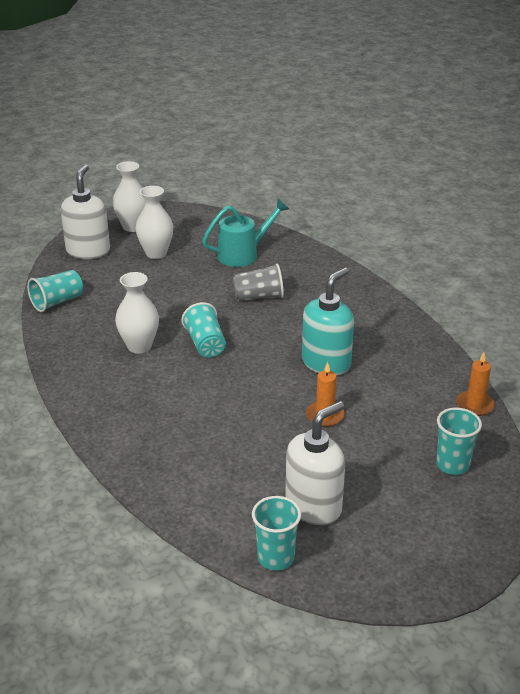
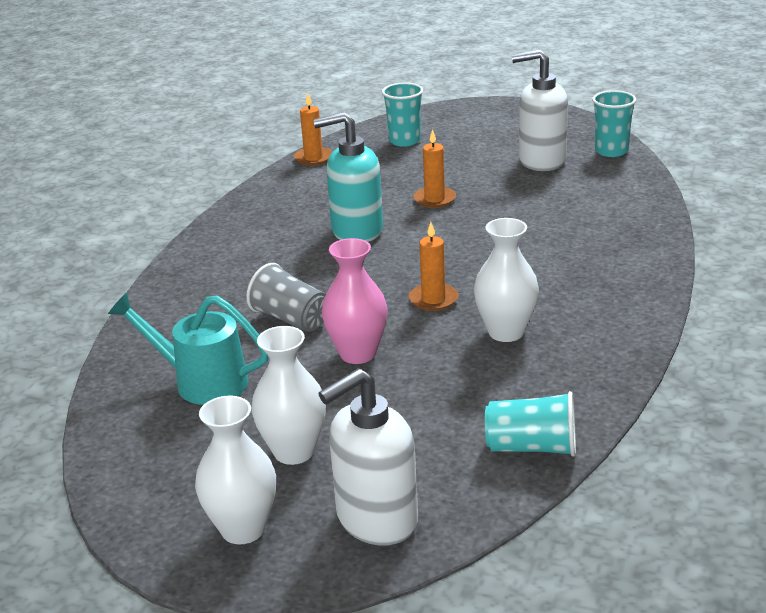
camera: 130 degrees left, 5 degrees down
(196, 298) = (357, 353): none -> pink vase
(205, 344) = (433, 299): turquoise cup -> orange candle

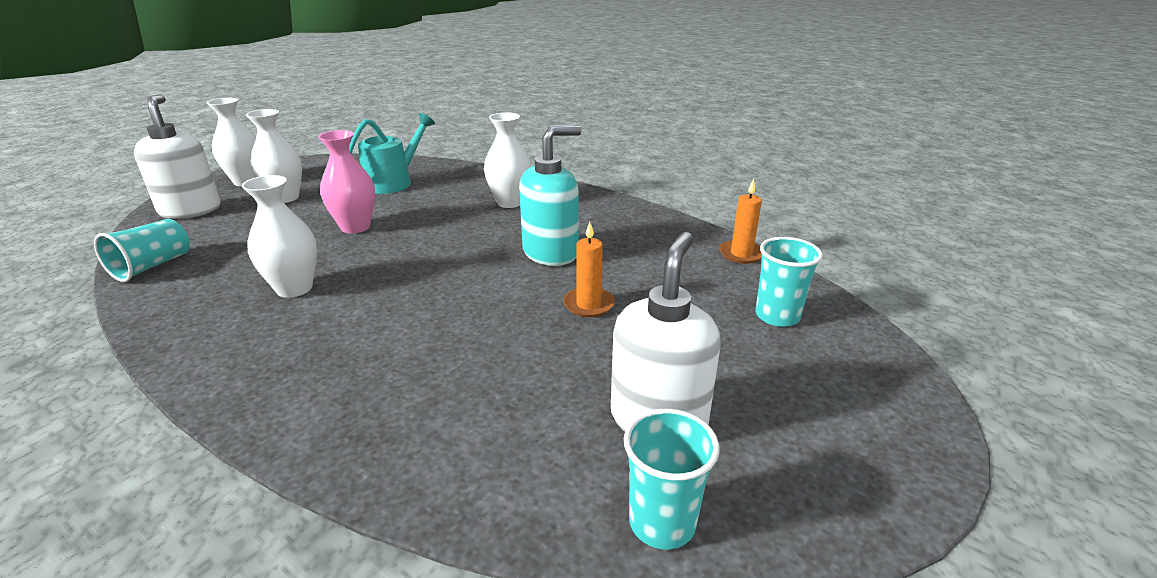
camera: 105 degrees right, 0 degrees up
(243, 279) = (510, 202): none -> white vase
(291, 319) = (432, 212): grey cup -> none
(356, 231) = (551, 253): turquoise soap dispenser -> turquoise soap dispenser turned 45 degrees clockwise
(433, 299) = (388, 267): orange candle -> none

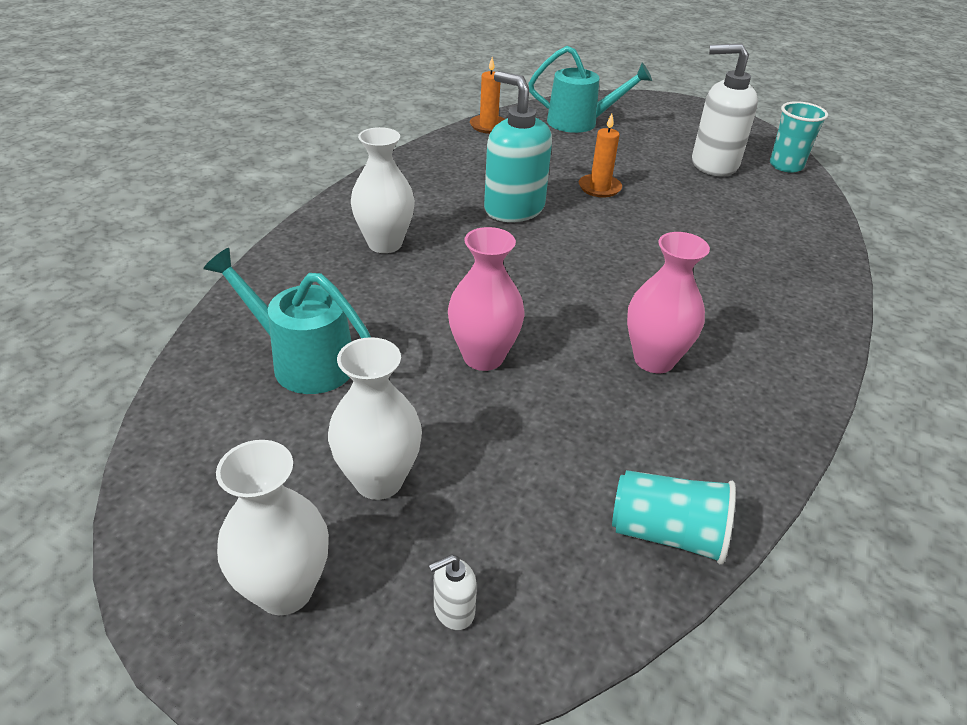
camera: 100 degrees left, 10 degrees up
(191, 210) = (453, 610): white soap dispenser -> white soap dispenser, size x0.41
(294, 288) = (654, 360): white vase -> pink vase
(777, 316) = (580, 123): turquoise cup -> turquoise watering can

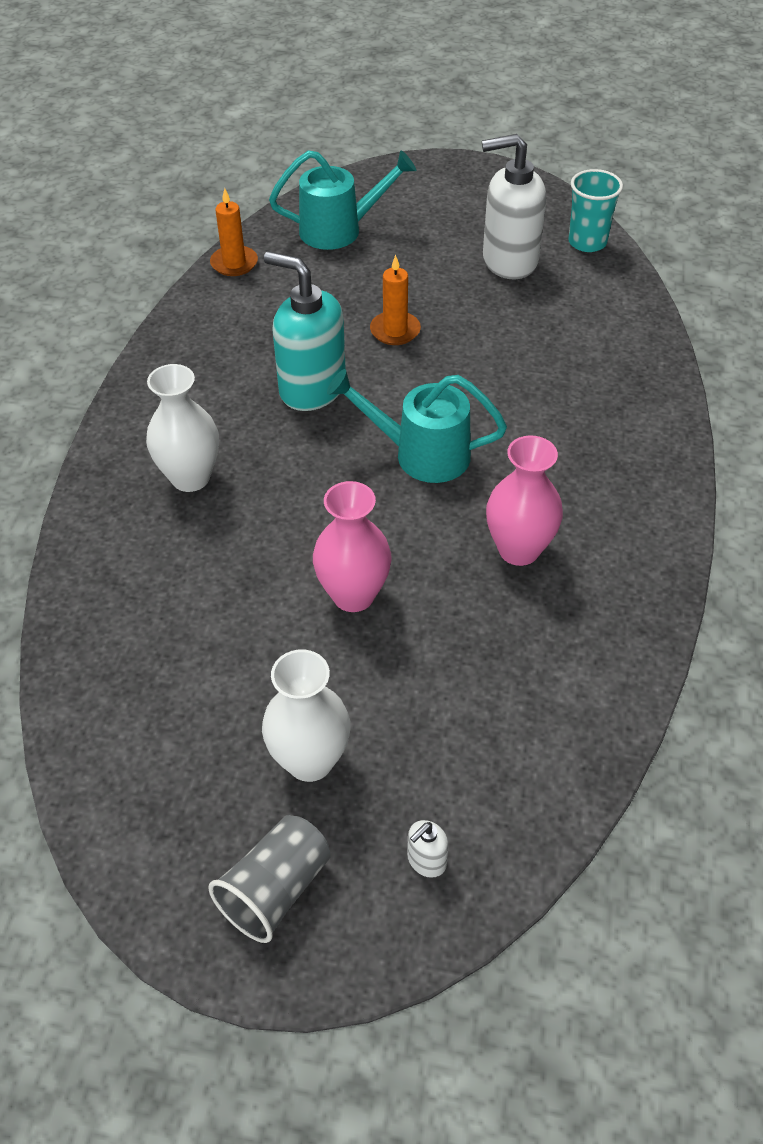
camera: 15 degrees left, 10 degrees up
(285, 590) = (275, 889): white vase -> grey cup
(303, 361) = (175, 653): turquoise watering can -> turquoise watering can (421, 454)
(667, 533) = (581, 733): turquoise cup -> none

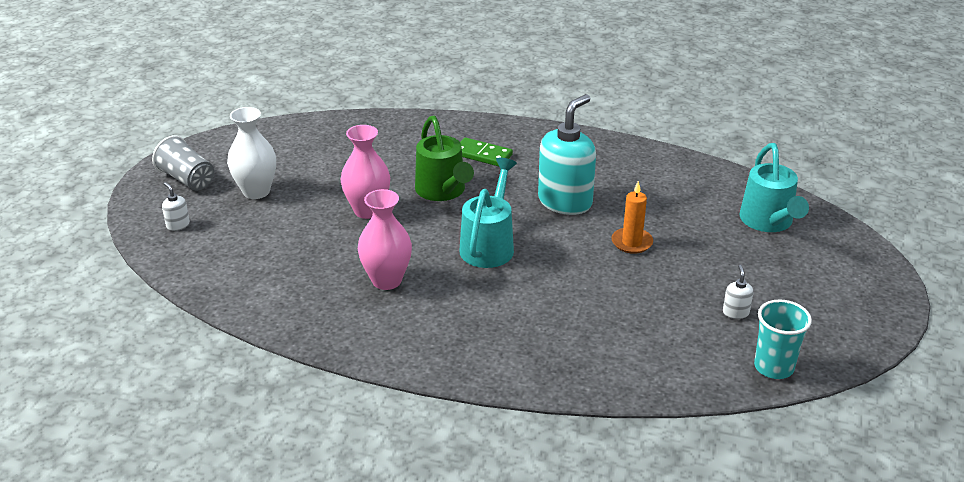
camera: 95 degrees right, 15 degrees down
(190, 477) = (482, 155): white vase -> green domino
(234, 263) = (714, 172): orange candle -> none
(294, 513) = (443, 191): none -> green watering can
(509, 261) = (735, 313): white soap dispenser -> white soap dispenser, size x0.41

